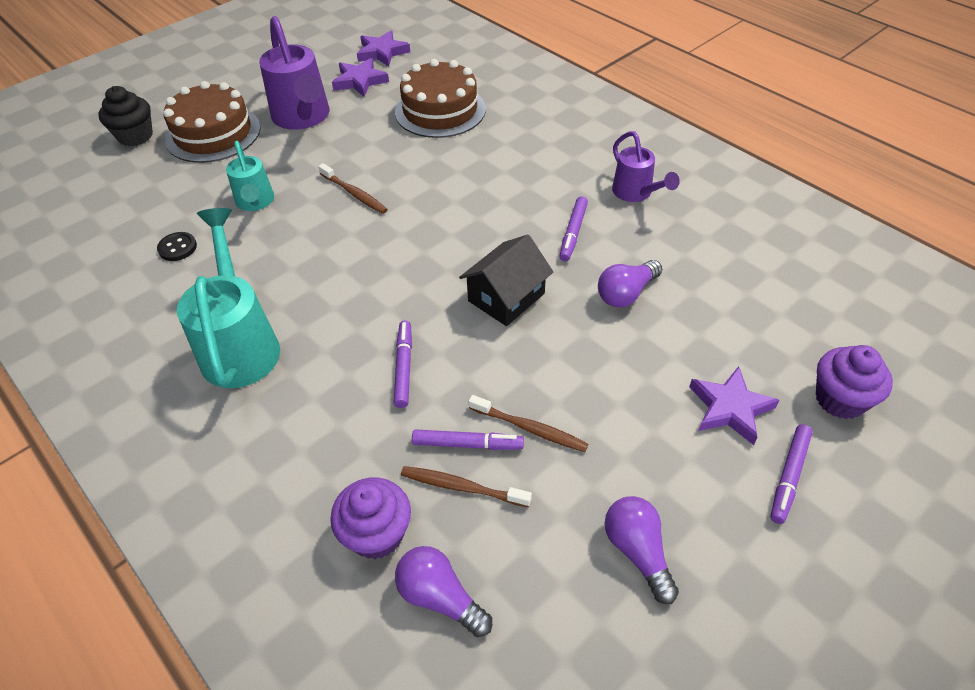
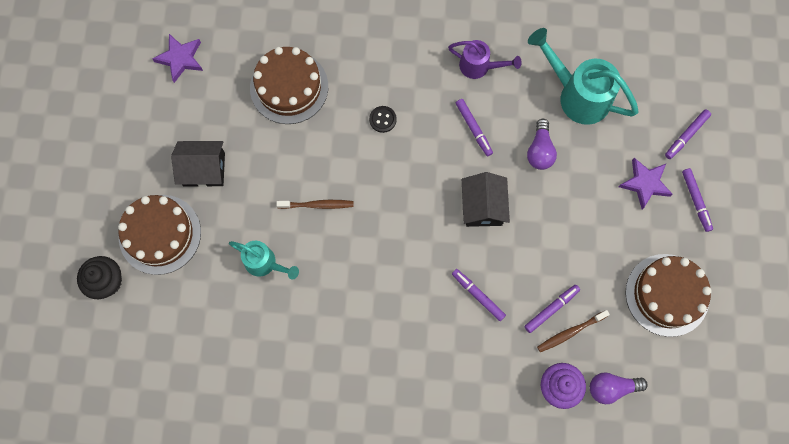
camera: 45 degrees left, 25 degrees up
(177, 248) = (261, 335): black button -> black button (382, 119)
(240, 344) = (380, 358): turquoise watering can -> turquoise watering can (577, 95)
(303, 118) = (204, 169): purple watering can -> black house
(360, 81) = (200, 102): purple star -> none
(529, 428) = (569, 275): brown toothbrush -> none
(637, 551) = (667, 295): purple light bulb -> brown cake
(840, 399) = (686, 136): purple cupcake -> purple marker

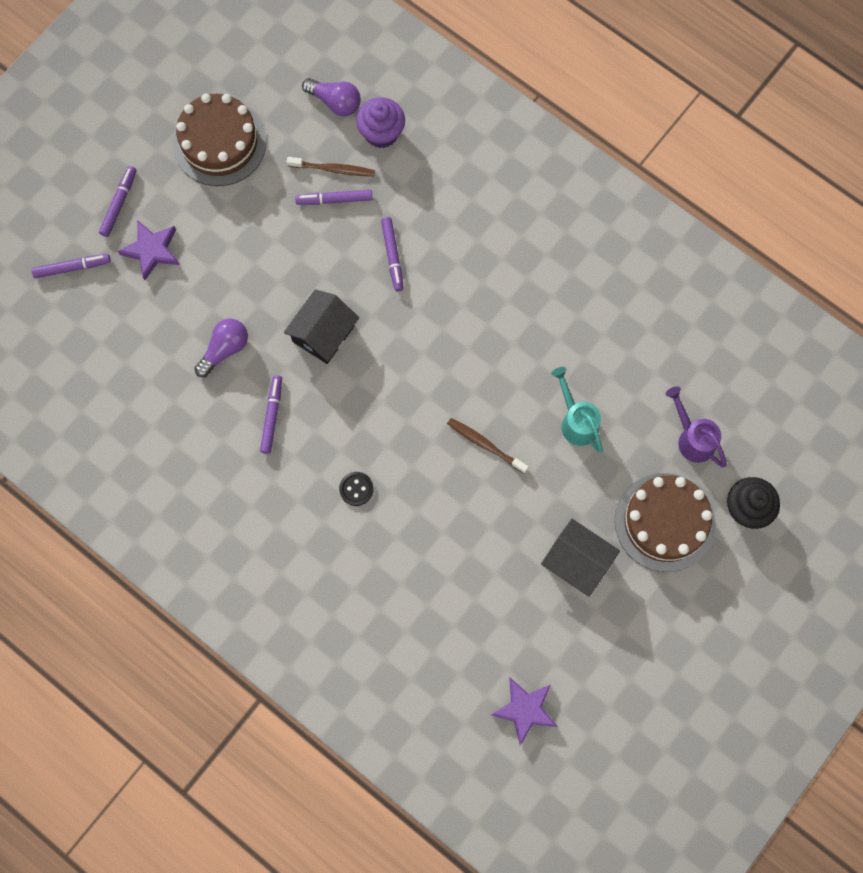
camera: 145 degrees left, 0 degrees up
(289, 87) = (428, 593): brown cake -> none
(479, 66) = (214, 477): purple watering can -> purple watering can (692, 438)
(577, 95) = (141, 379): turquoise watering can -> none

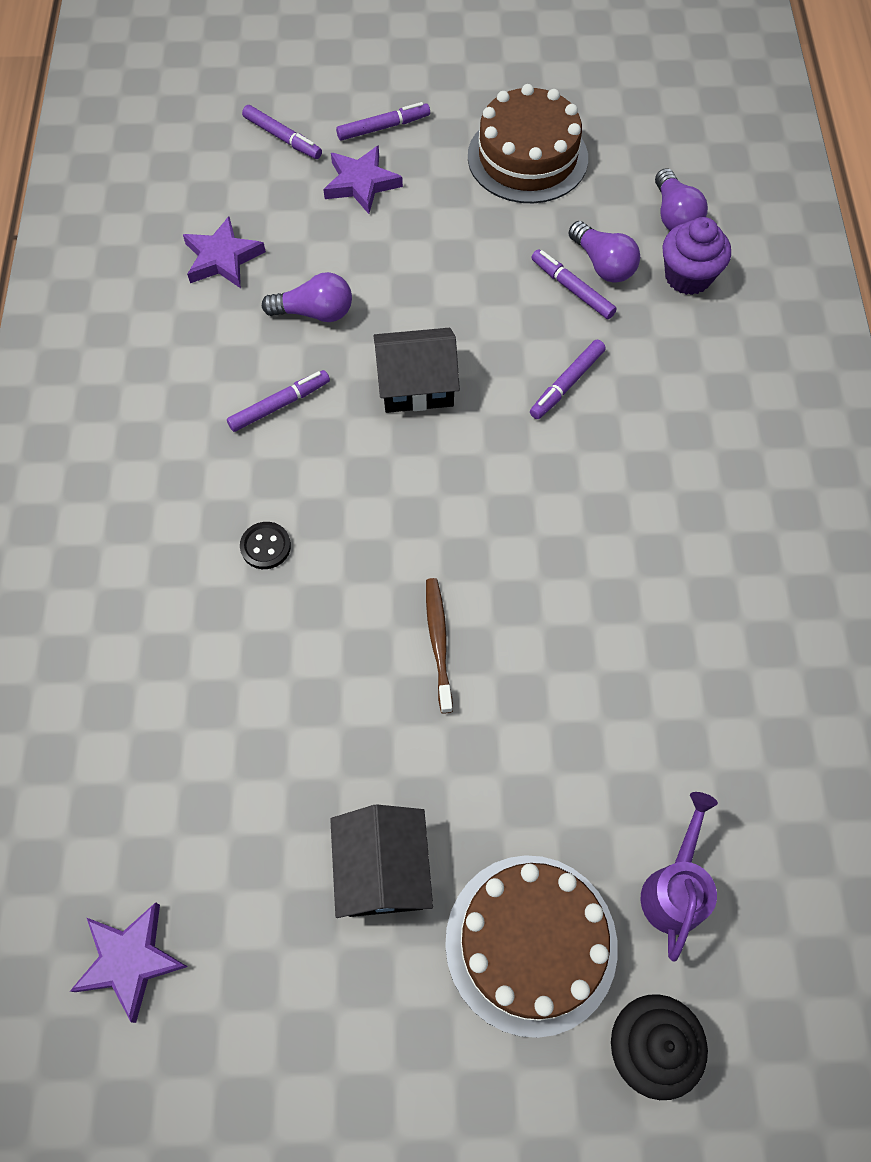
camera: 50 degrees right, 10 degrees down
(137, 371) = (222, 258): none -> purple star
(333, 169) = (603, 264): brown toothbrush -> purple light bulb
(576, 421) = (562, 723): turquoise watering can -> none

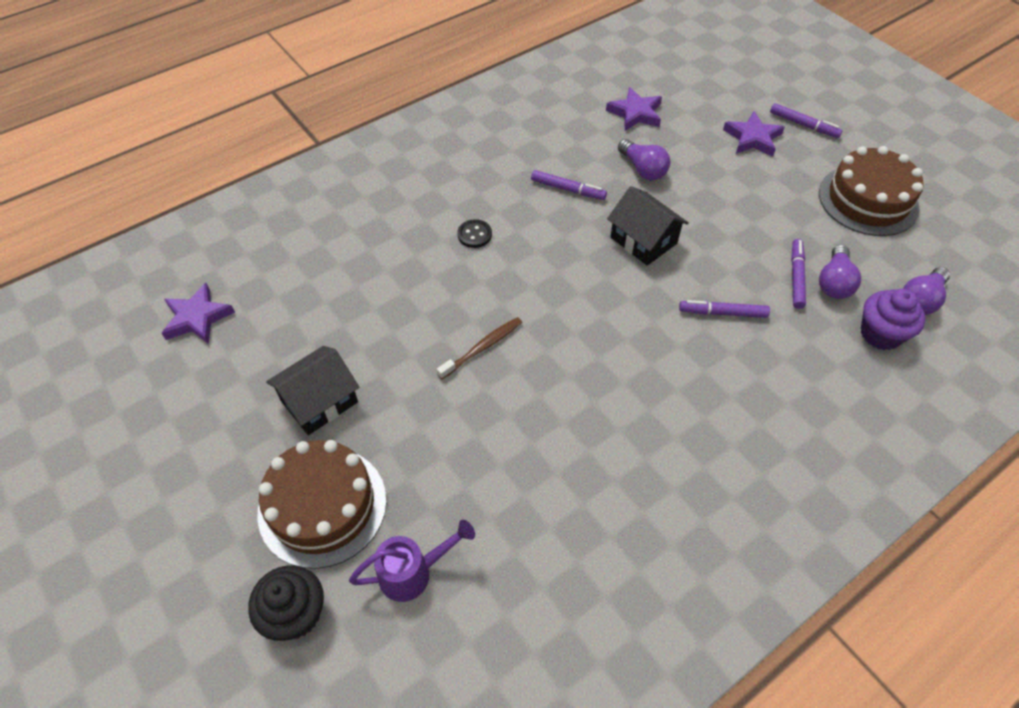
camera: 55 degrees right, 10 degrees down
(282, 138) = (742, 90): purple marker -> none

